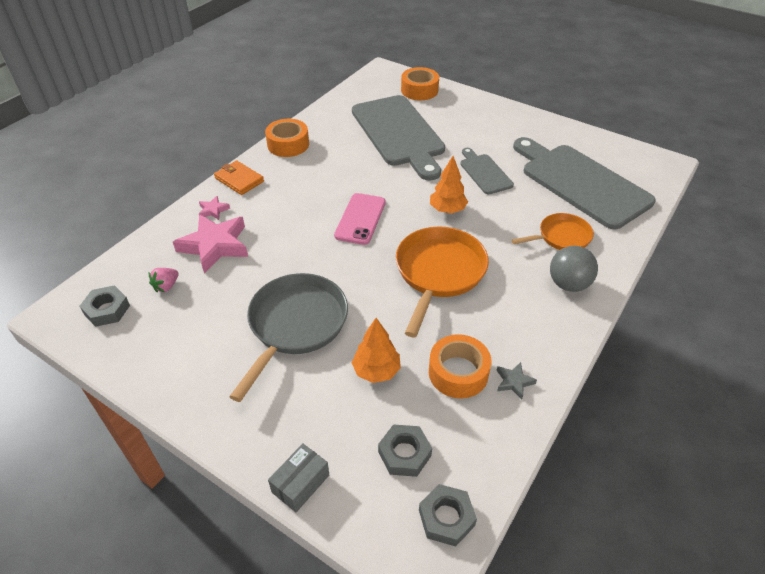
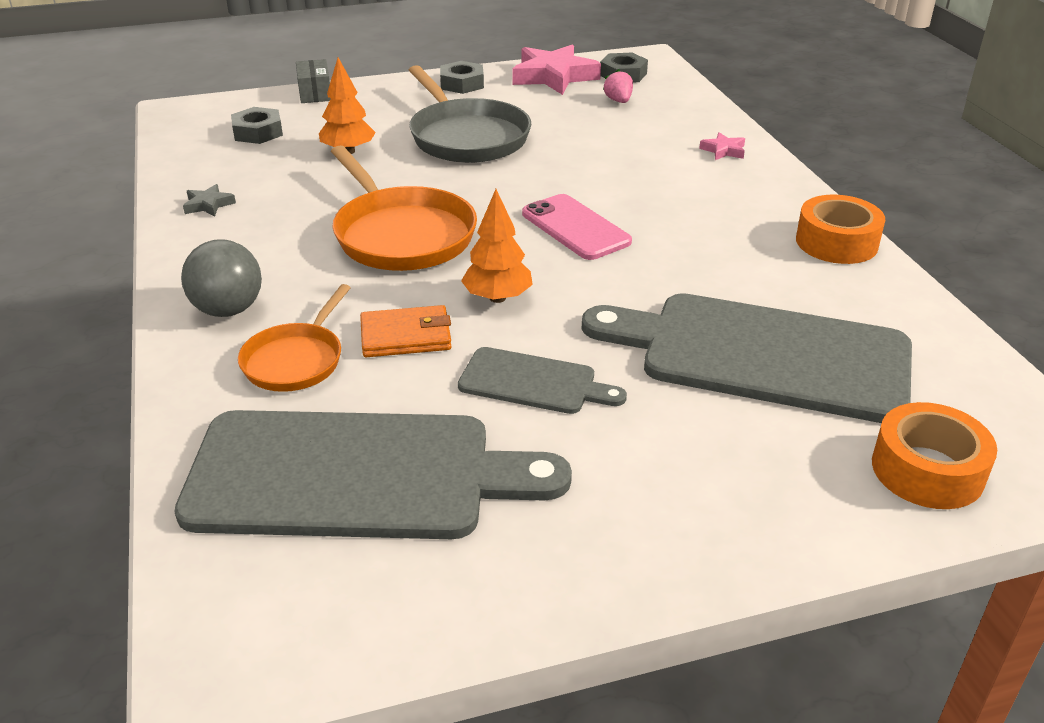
camera: 130 degrees right, 10 degrees down
(215, 246) = (651, 135): pink star -> pink star (554, 76)
(239, 180) = (775, 182): orange wallet -> orange wallet (406, 336)
(446, 518) = (187, 127): grey nut -> grey nut (462, 84)
(458, 372) = (272, 184): orange tape -> none

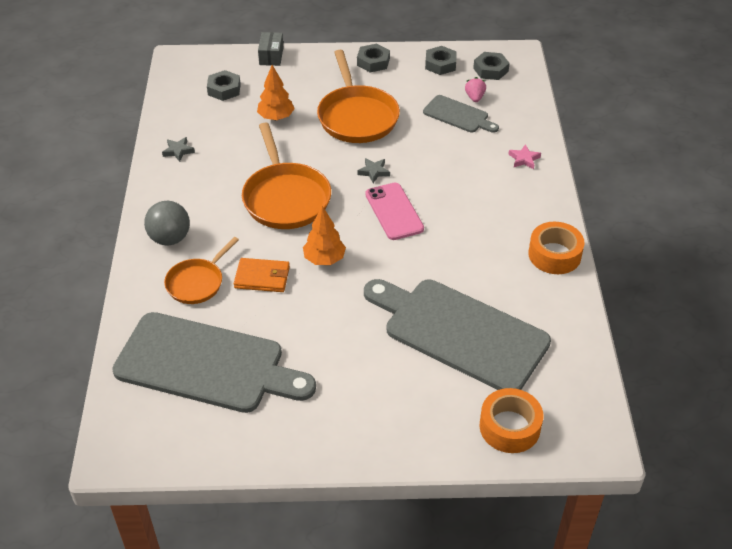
camera: 15 degrees right, 10 degrees up
(466, 137) = (357, 116): grey pan -> orange pan
(522, 189) = (374, 172): none -> grey star
(533, 382) = (321, 324): grey cutting board -> grey cutting board (458, 115)
(554, 76) = (440, 64): pink star -> grey nut

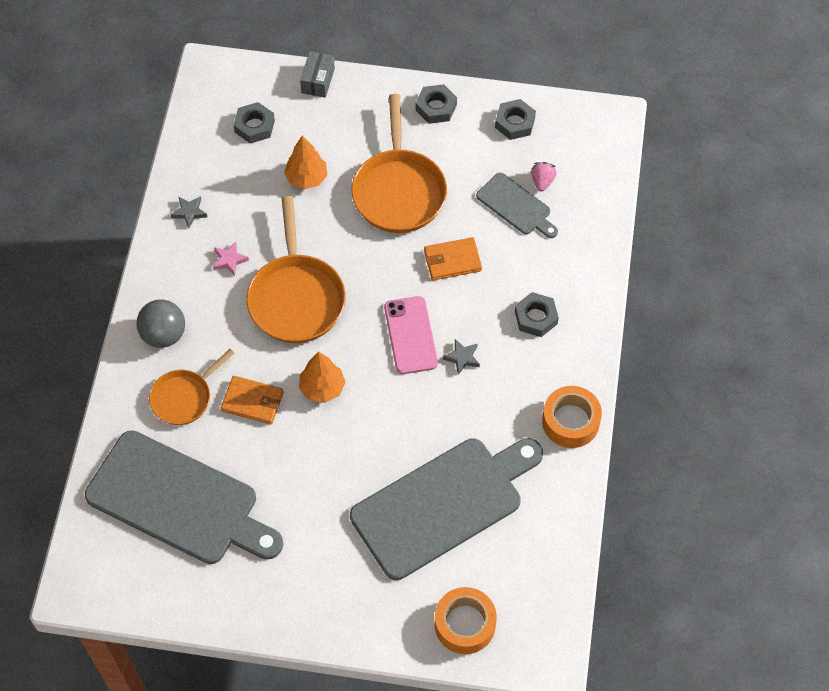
camera: 10 degrees right, 15 degrees up
(374, 172) = (400, 276): grey star -> grey star (462, 358)
(415, 156) = (452, 260): none -> orange wallet
(459, 332) = (443, 504): grey cutting board -> grey cutting board turned 105 degrees clockwise
(490, 70) = (572, 140): grey nut -> grey nut (536, 317)
(524, 159) = (574, 283): pink star -> pink star (229, 260)

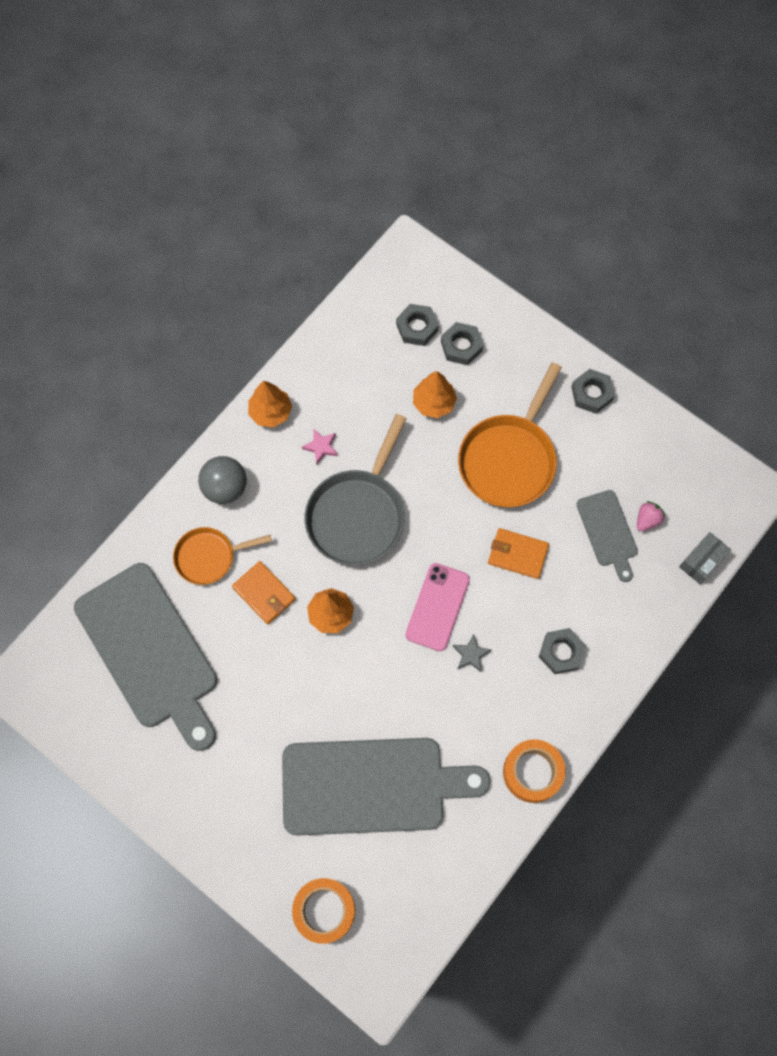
camera: 30 degrees right, 10 degrees up
(166, 254) = (270, 412): none -> orange tree
(189, 212) = (313, 382): grey star -> none
(296, 297) = (358, 514): orange pan -> grey pan
(318, 80) = (499, 311): grey box -> grey box (702, 561)
(515, 123) = (656, 447): grey nut -> grey nut (461, 346)

